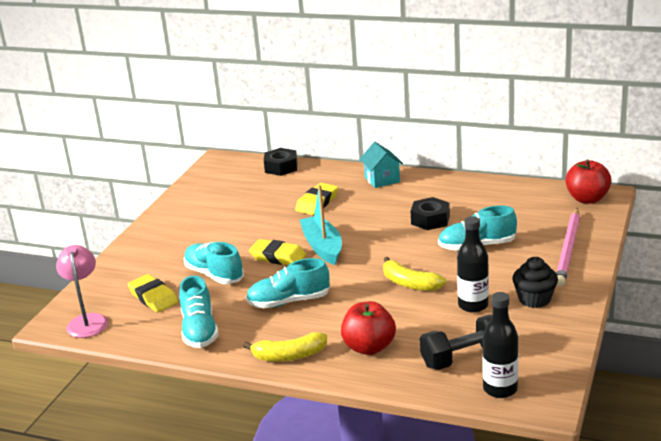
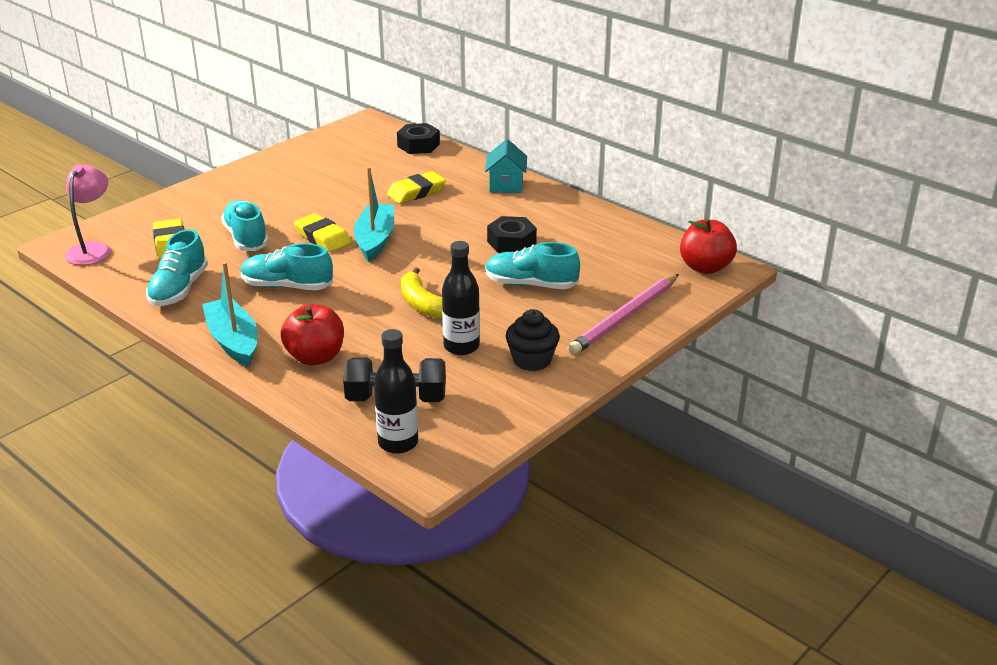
camera: 20 degrees right, 5 degrees up
(289, 356) = (233, 341): yellow banana -> turquoise boat

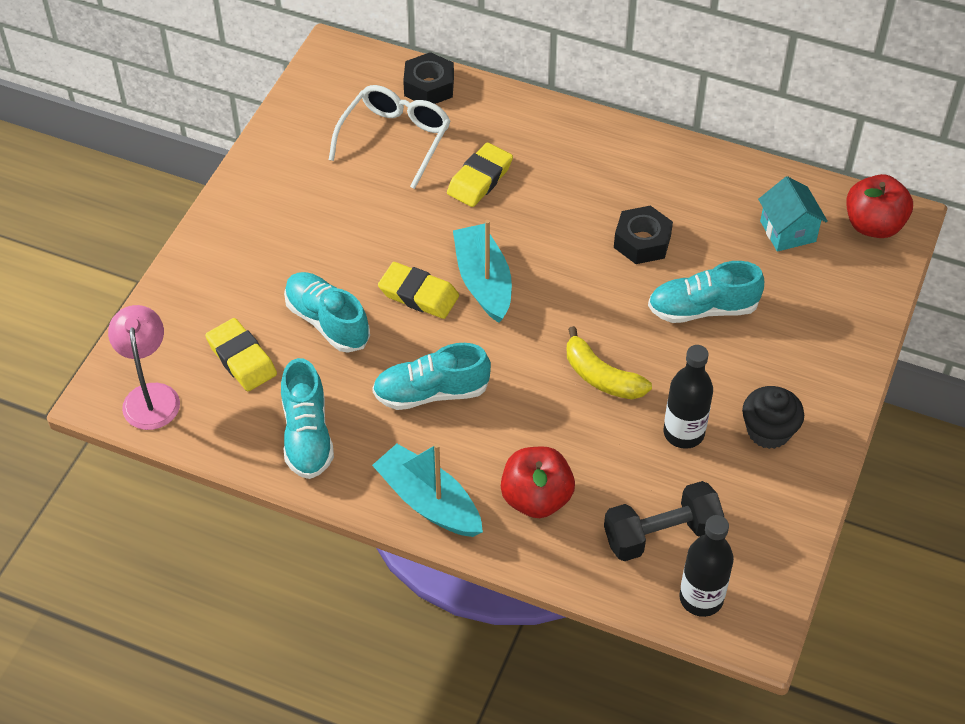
camera: 20 degrees left, 20 degrees up
(373, 164) = (395, 140): none -> white glasses
(506, 185) = (579, 138): turquoise house -> turquoise house (787, 231)
(624, 318) = (829, 334): pink pencil -> none

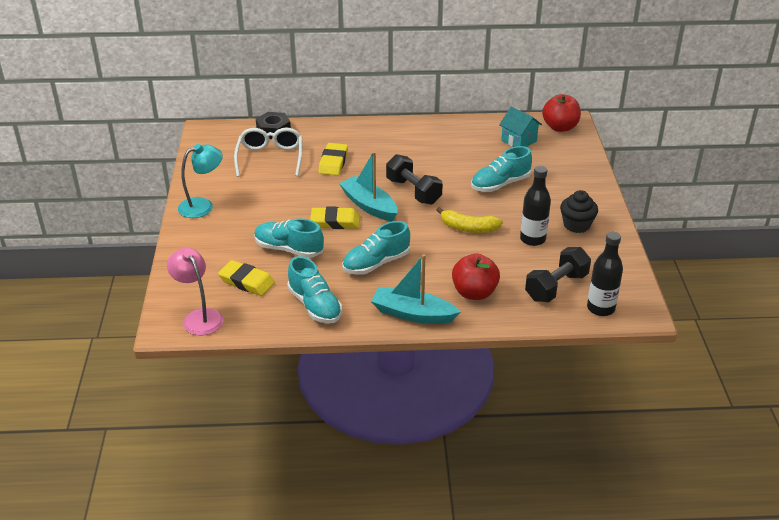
camera: 25 degrees left, 15 degrees down
(255, 199) = (203, 206): none -> turquoise lamp
(563, 277) = (413, 191): none -> black dumbbell
(642, 241) = (445, 165): black nut -> none

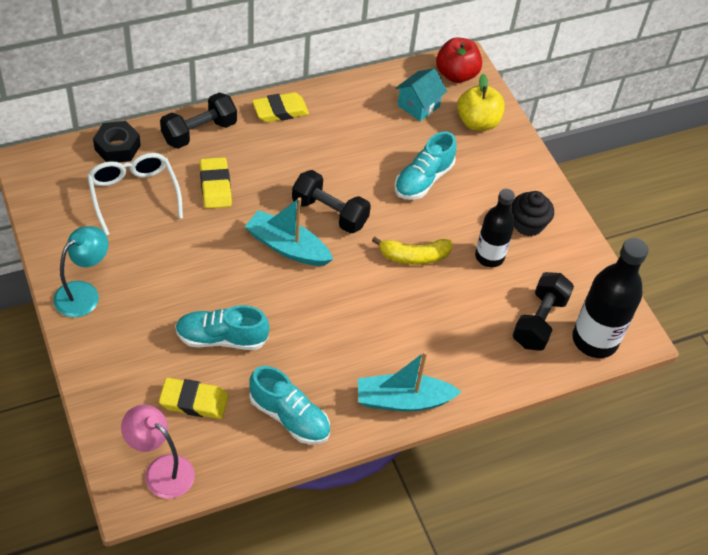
camera: 25 degrees left, 15 degrees up
(335, 222) = (258, 282): yellow eraser -> yellow eraser (280, 111)
(338, 131) = (199, 132): none -> black dumbbell
(376, 263) = (332, 335): turquoise shoe -> none
(474, 293) = (457, 352): red apple -> none
(519, 141) = (418, 106): turquoise house -> turquoise house turned 75 degrees counterclockwise
(564, 157) = (477, 122): none -> yellow apple
(600, 308) = (594, 340): black bottle -> black bottle, size x1.51

